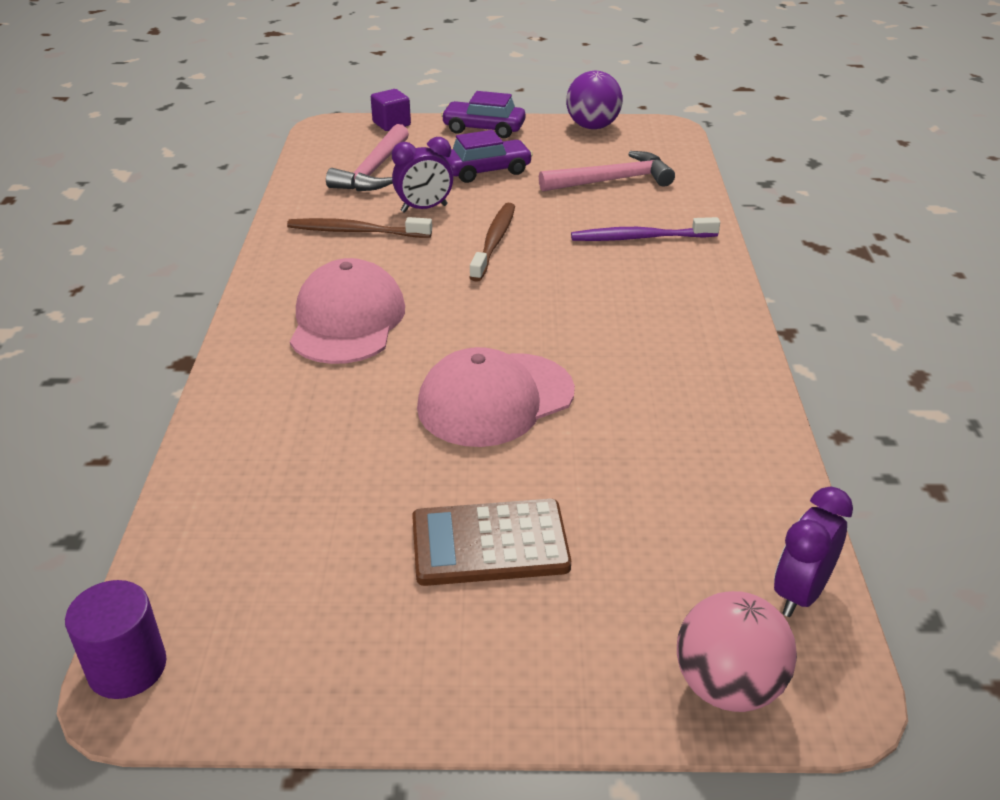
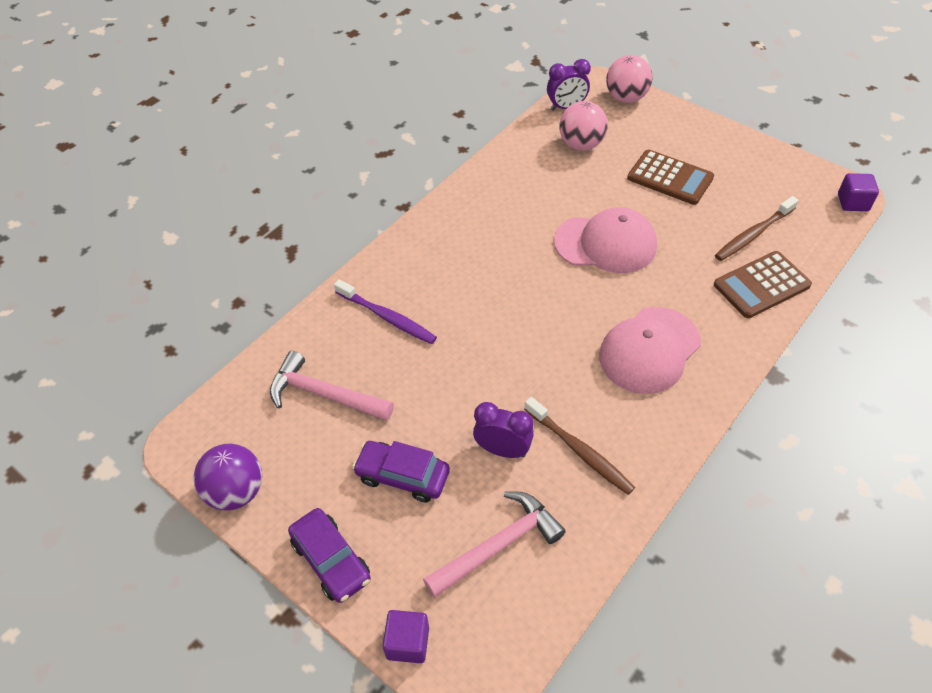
camera: 140 degrees left, 15 degrees up
(127, 667) = (853, 202): purple cylinder -> purple cube
(244, 445) = (761, 285): none -> brown calculator
(494, 242) = (487, 373): brown toothbrush -> brown toothbrush (753, 234)
(687, 528) = (581, 144): none -> pink ball

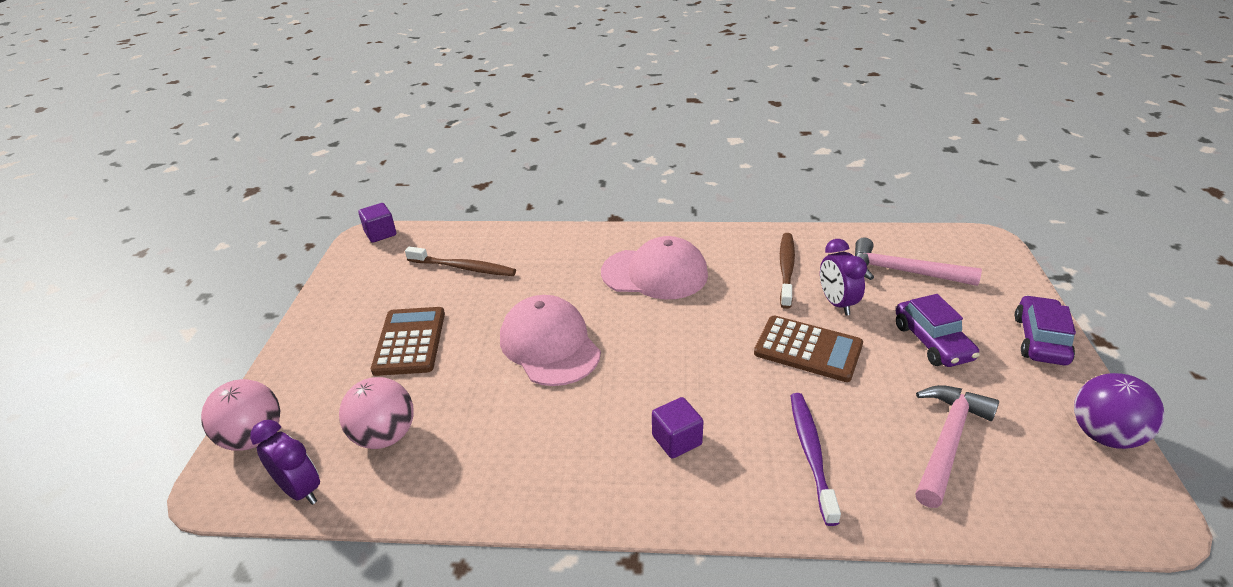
camera: 125 degrees left, 15 degrees down
(324, 394) = (947, 441): pink hammer -> pink hammer turned 135 degrees counterclockwise
(408, 642) = (1015, 277): purple cube -> purple cube (676, 440)
(761, 285) = (526, 246): brown calculator -> brown calculator (808, 349)

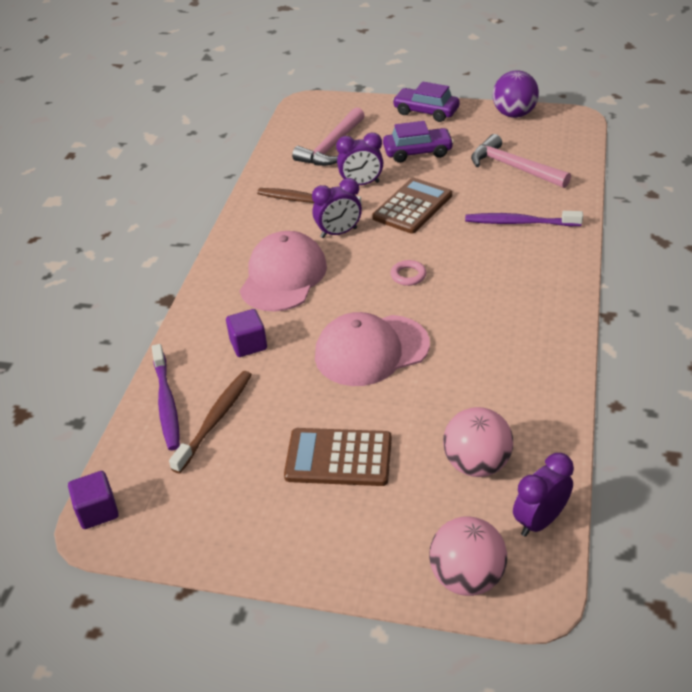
camera: 80 degrees left, 5 degrees up
(484, 241) = (166, 403): none -> purple toothbrush
(674, 359) = (408, 275): none -> pink ring
(676, 440) = (500, 282): purple cube -> purple cube (248, 344)
(736, 299) = (338, 233): none -> purple clock

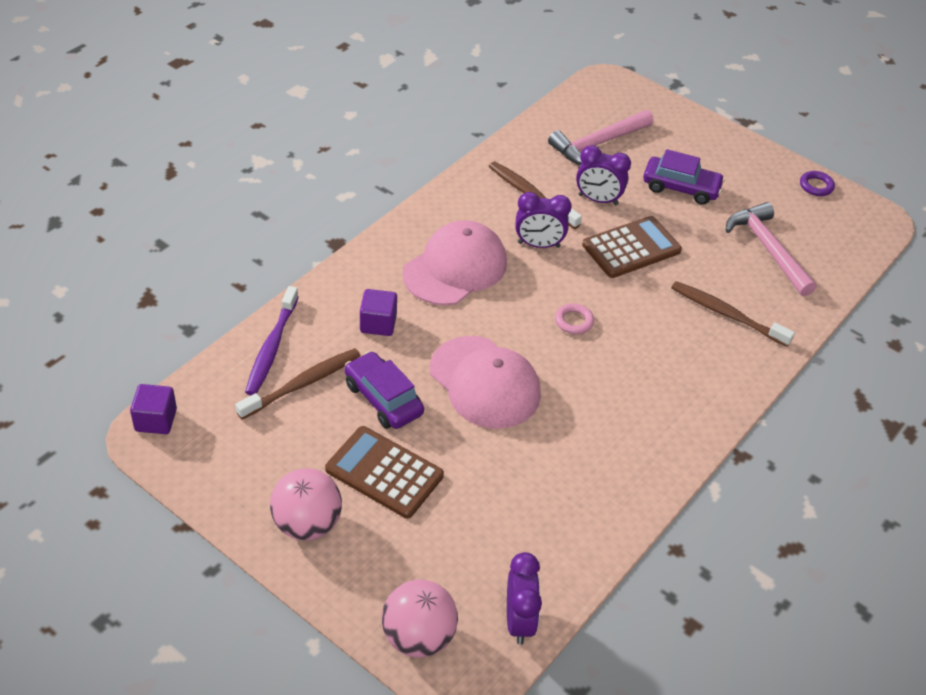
camera: 20 degrees right, 5 degrees up
(371, 350) = (484, 382): pink cap -> pink cap turned 135 degrees counterclockwise
(426, 112) = (723, 143): purple car -> purple car (383, 399)
(476, 464) = (501, 540): pink ball -> pink ball (307, 524)
(514, 114) = (816, 186): purple ball -> purple ring
(519, 222) = (726, 314): purple toothbrush -> brown toothbrush
(539, 521) = (519, 621): purple clock -> purple clock turned 105 degrees clockwise

